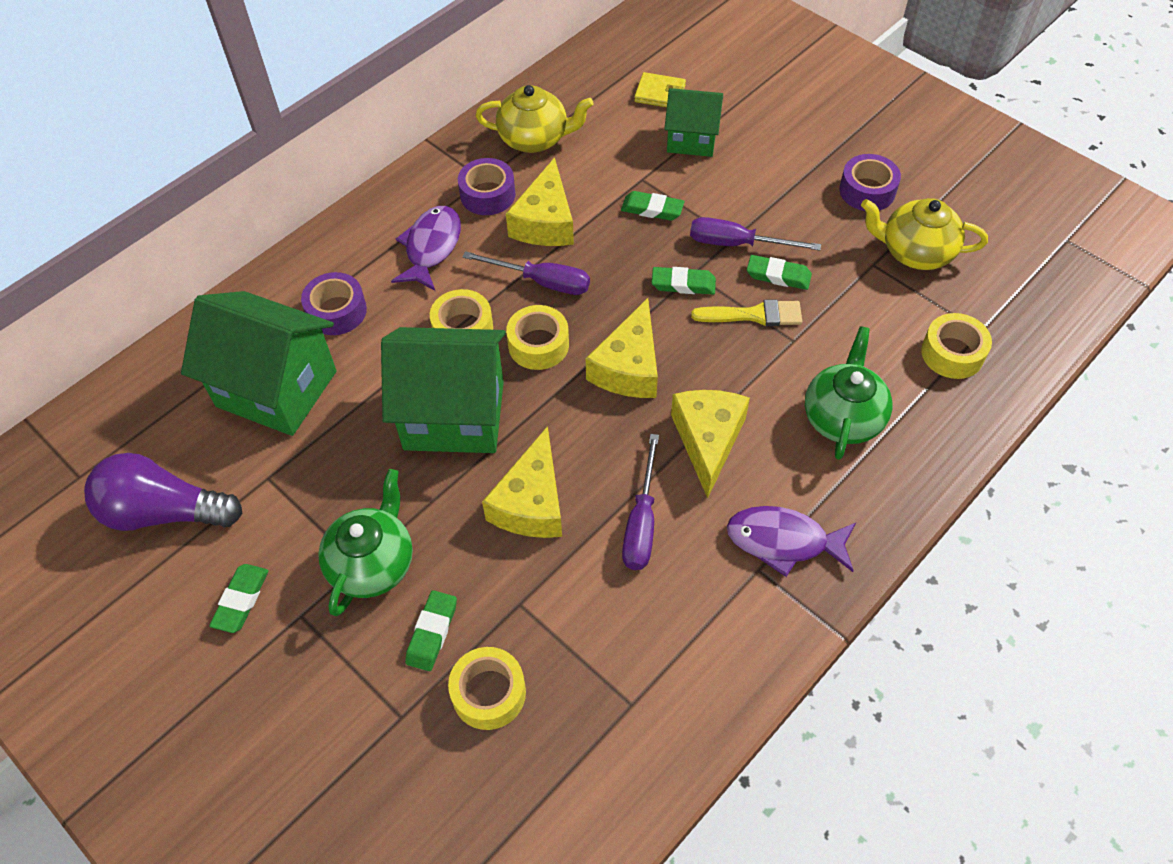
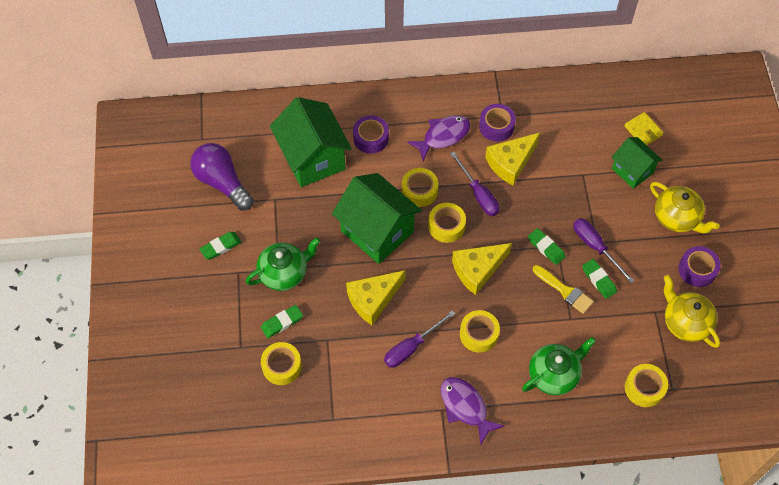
camera: 40 degrees right, 5 degrees up
(535, 139) = (550, 111): yellow teapot -> yellow teapot (677, 218)
(652, 209) = (571, 195): green eraser -> none
(708, 440) = (479, 334): yellow cheese -> yellow tape

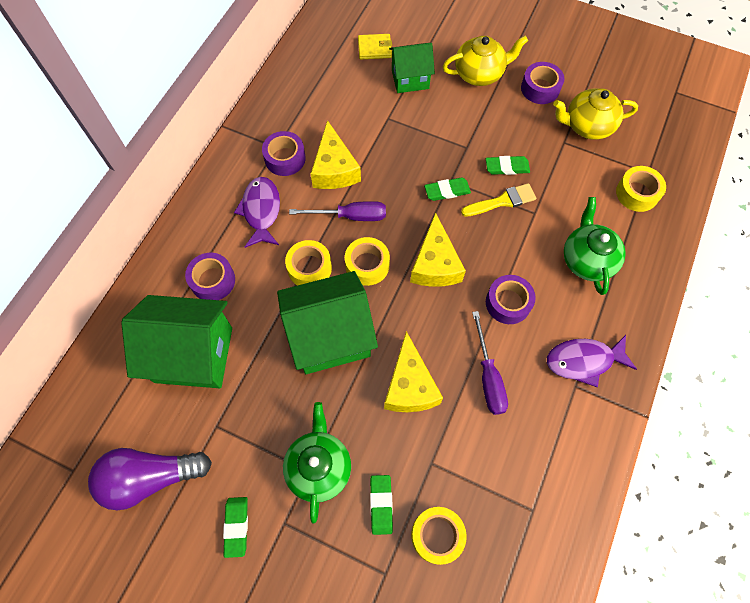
camera: 60 degrees left, 5 degrees up
(479, 334) = (508, 303): yellow tape -> purple tape
(595, 247) = (471, 151): purple screwdriver -> none

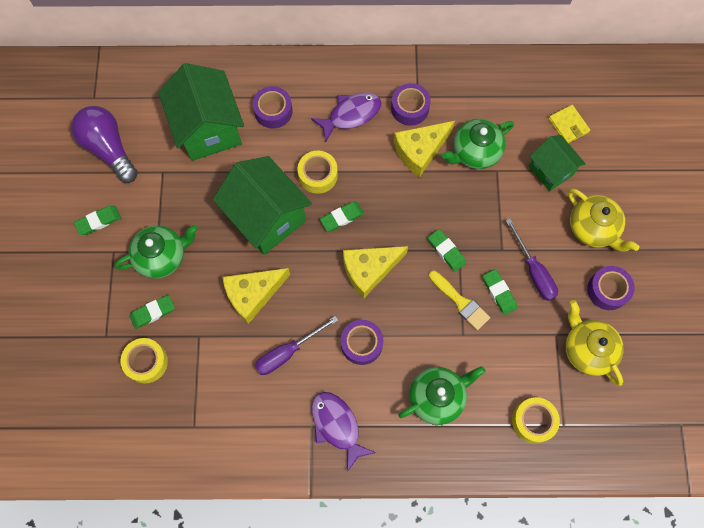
camera: 65 degrees right, 5 degrees up
(350, 216) = (381, 184): purple screwdriver -> purple screwdriver (533, 271)
(360, 127) = (475, 152): none -> green teapot
(367, 265) = (342, 217): yellow tape -> green eraser

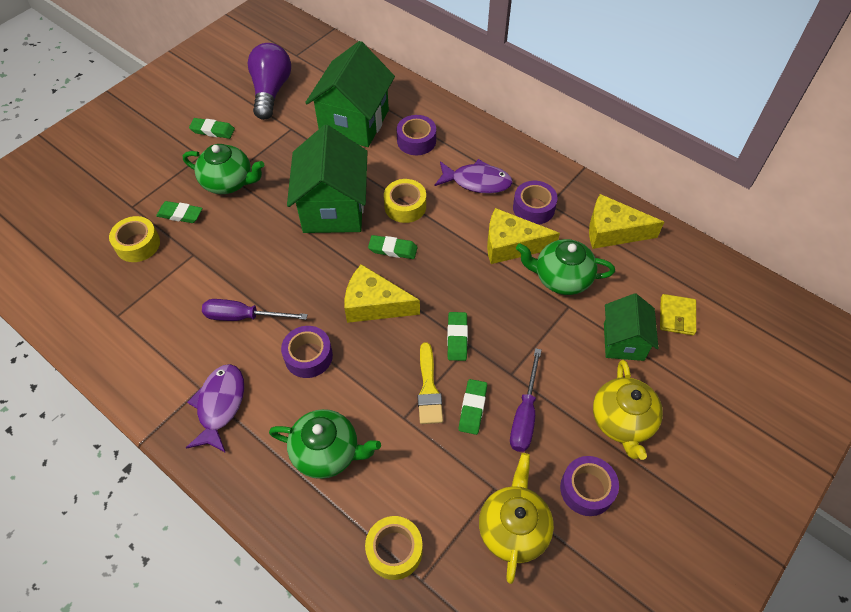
camera: 40 degrees right, 15 degrees down
(253, 294) = (264, 255): yellow cheese -> yellow cheese (612, 231)

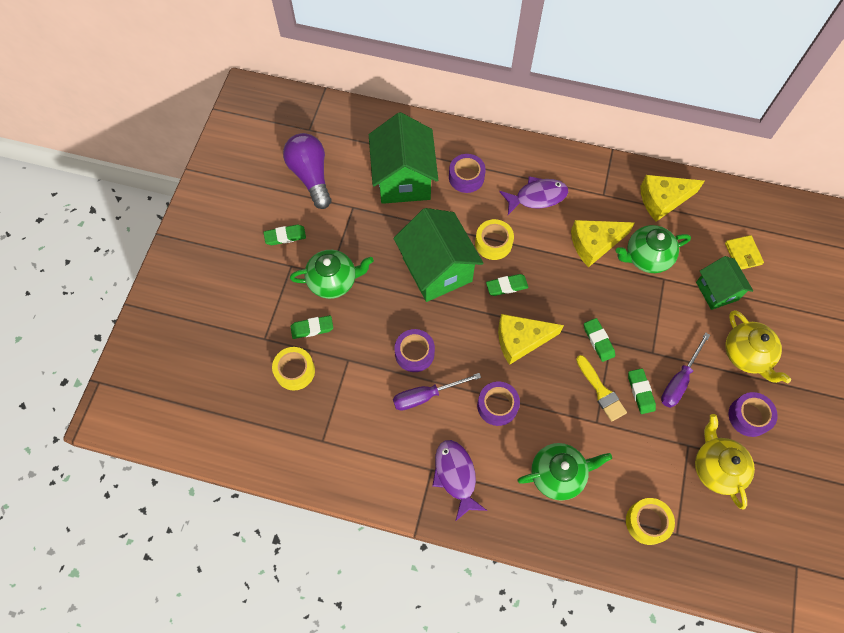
camera: 25 degrees left, 10 degrees up
(524, 414) = (679, 380): purple screwdriver -> purple screwdriver turned 45 degrees clockwise
(533, 208) = (593, 203): purple tape -> purple tape (414, 353)

